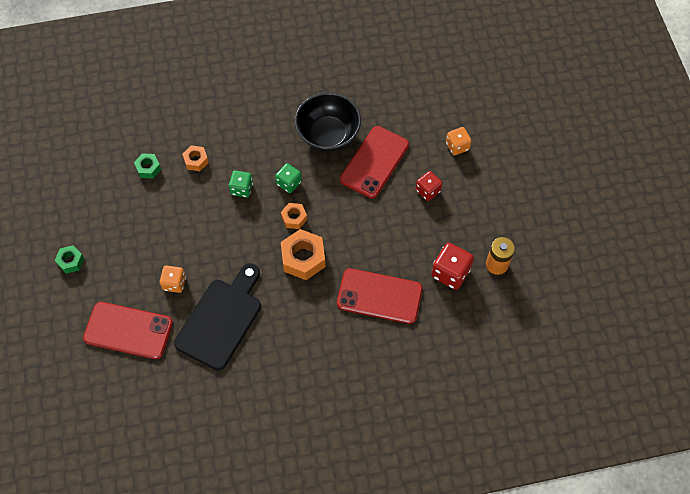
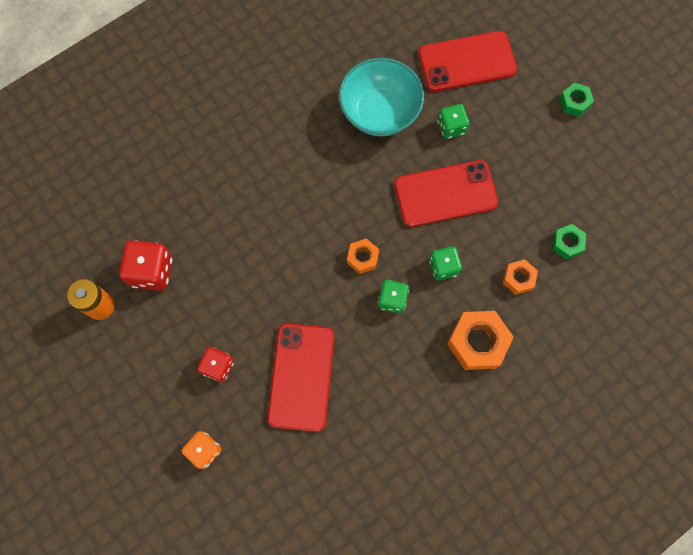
camera: 155 degrees right, 10 degrees up
(174, 283) = (451, 127): orange dice -> green dice
(221, 319) = (379, 112): black cutting board -> turquoise bowl
(303, 258) = (327, 215): orange nut -> orange nut (477, 342)
(328, 134) = (378, 390): black bowl -> none
(379, 296) = (222, 209): red phone -> red phone (445, 193)

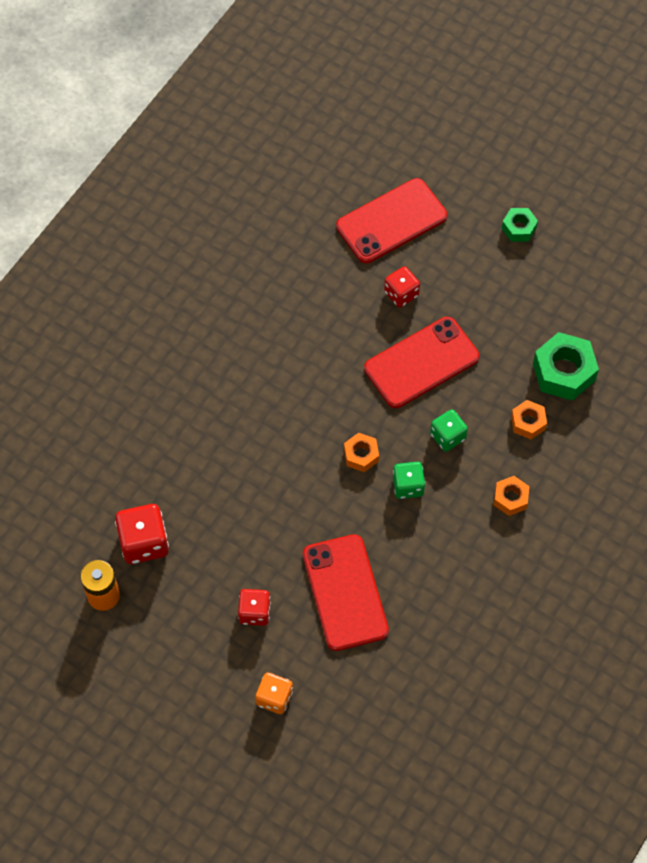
camera: 20 degrees left, 10 degrees down
(379, 112) = (320, 302): turquoise bowl -> none
(451, 127) = (401, 294): green dice -> red dice
(477, 342) = (510, 498): orange nut -> orange nut, size x0.56
(566, 243) = (563, 372): green nut -> green nut, size x1.78

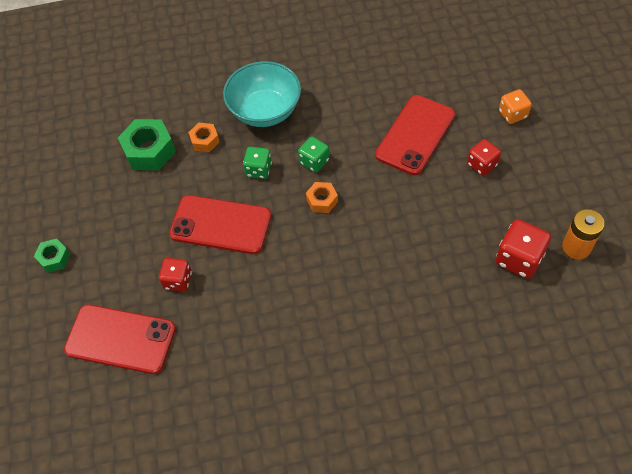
camera: 130 degrees left, 5 degrees down
(510, 498) = (265, 111): orange nut -> turquoise bowl

